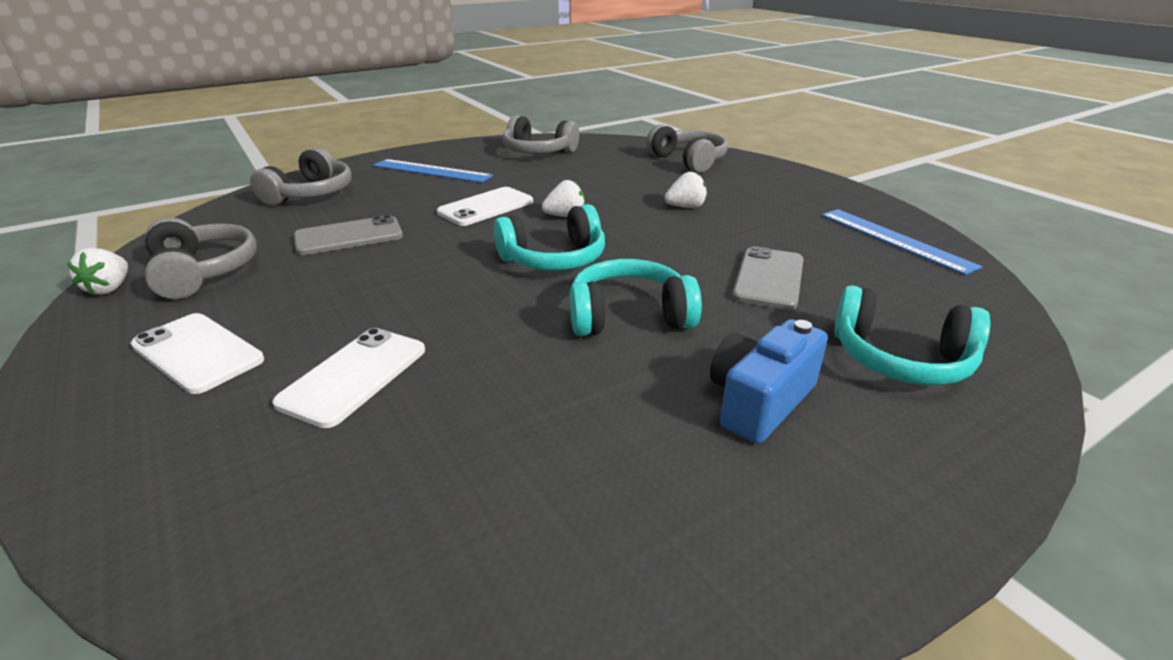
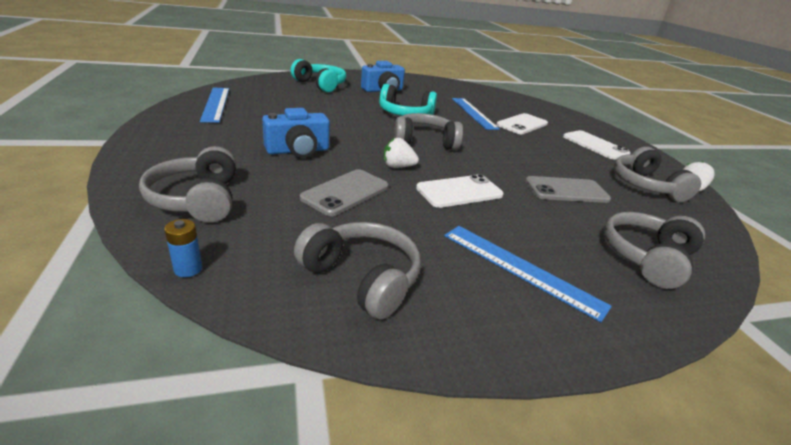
camera: 165 degrees left, 0 degrees up
(481, 382) = (473, 113): none -> blue ruler
(554, 259) = (424, 142): turquoise headphones -> grey headphones
(633, 140) = (188, 269): none -> blue battery
(685, 207) = (298, 151): white strawberry -> blue camera
(768, 278) = (321, 109): grey phone -> grey phone (346, 192)

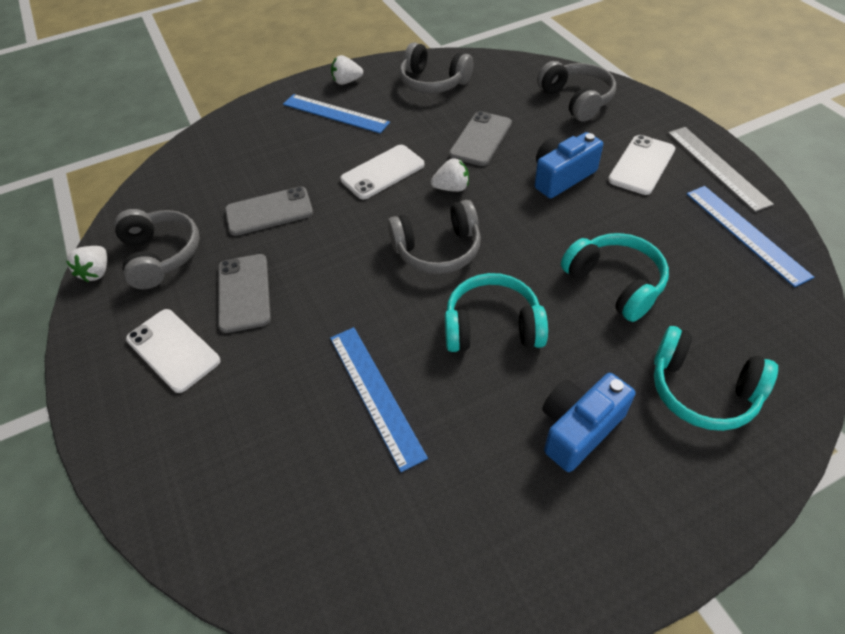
camera: 175 degrees right, 20 degrees up
(168, 126) = (717, 167): none -> grey ruler
(188, 269) = (527, 63): blue battery -> none
(322, 109) = (614, 283): none -> turquoise headphones
(509, 324) = (347, 81): none -> white strawberry
(522, 124) = (285, 382): white phone -> white phone (641, 165)
(563, 155) = (244, 293): none -> grey phone
(647, 258) = (232, 148): grey headphones -> none

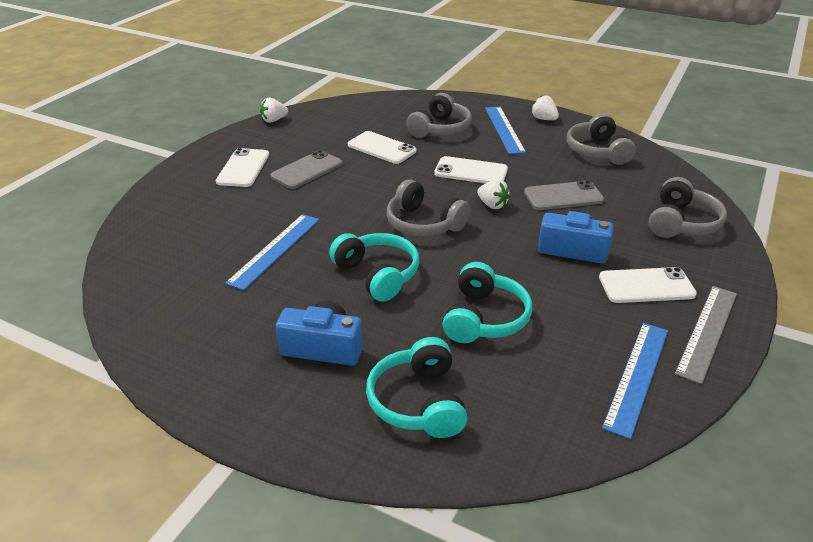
camera: 50 degrees right, 15 degrees down
(161, 255) = (306, 132): grey headphones -> grey headphones (440, 128)
(269, 211) = (382, 148): grey phone -> white phone

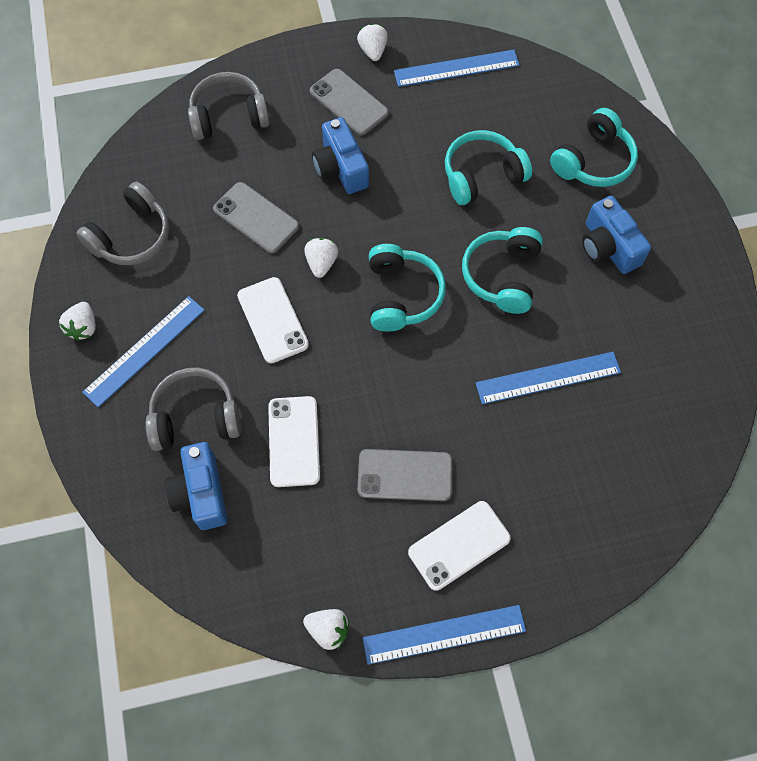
camera: 130 degrees left, 30 degrees up
(214, 145) = (444, 634): none -> blue ruler
(394, 116) = (201, 493): none -> blue camera
(424, 223) = (401, 295): grey headphones -> turquoise headphones
(646, 286) = (348, 102): white phone -> grey phone
(707, 331) = (373, 51): grey ruler -> white strawberry

